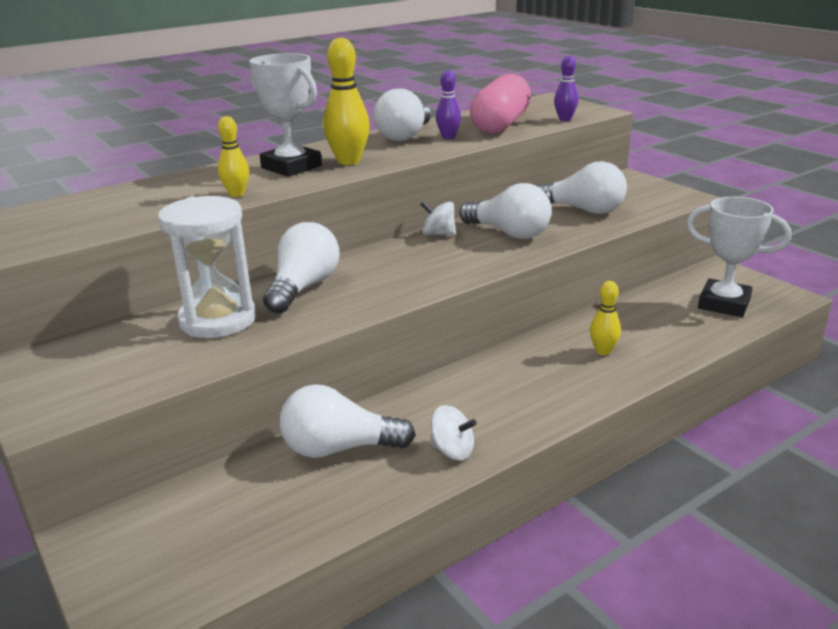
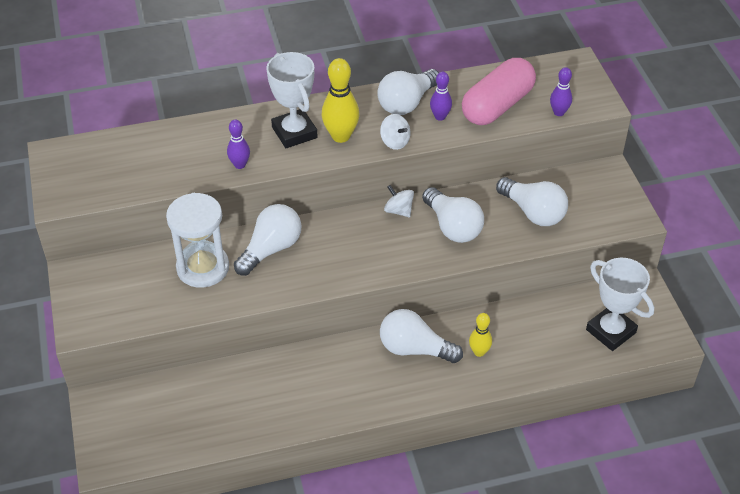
camera: 20 degrees right, 20 degrees up
(237, 194) = (240, 165): yellow bowling pin -> purple bowling pin
(339, 448) = (256, 382): white light bulb -> white light bulb (414, 349)
(452, 450) = (323, 408): white spinning top -> white spinning top (395, 142)

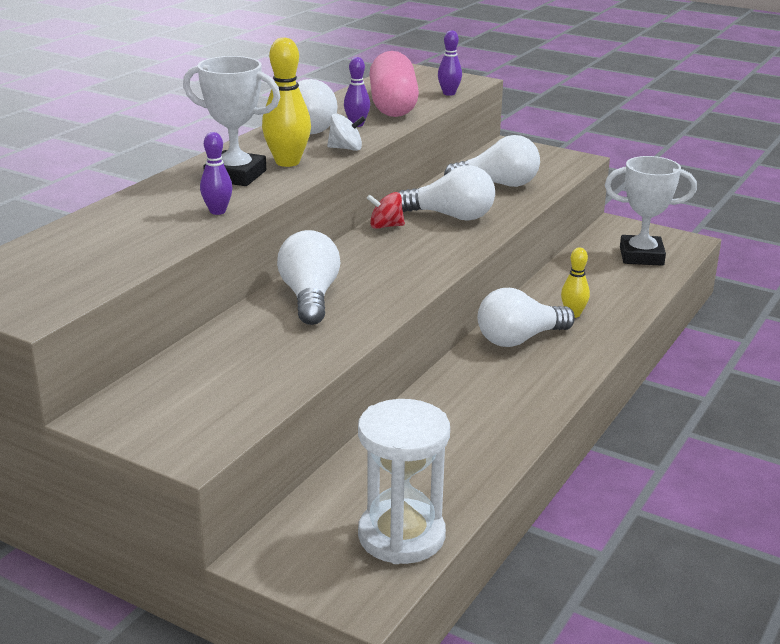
camera: 45 degrees left, 20 degrees down
(203, 268) = (259, 340): white hourglass -> white hourglass (401, 536)
(398, 210) = (385, 226): white spinning top -> red spinning top

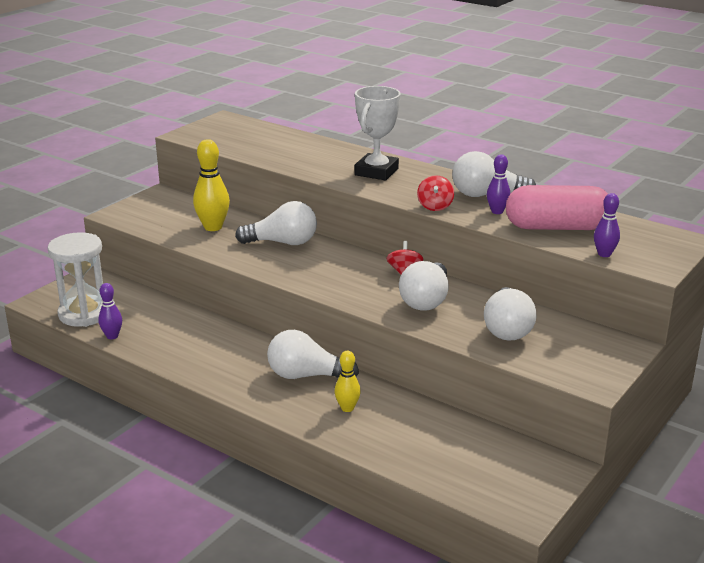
camera: 95 degrees right, 0 degrees up
(217, 211) = (311, 168): purple bowling pin -> purple bowling pin (112, 336)
(287, 162) = (403, 187): yellow bowling pin -> yellow bowling pin (213, 227)
(346, 148) = (435, 206): white spinning top -> red spinning top
(519, 339) = (306, 375): white light bulb -> white light bulb turned 60 degrees counterclockwise
(641, 256) = (477, 470): white trophy -> none

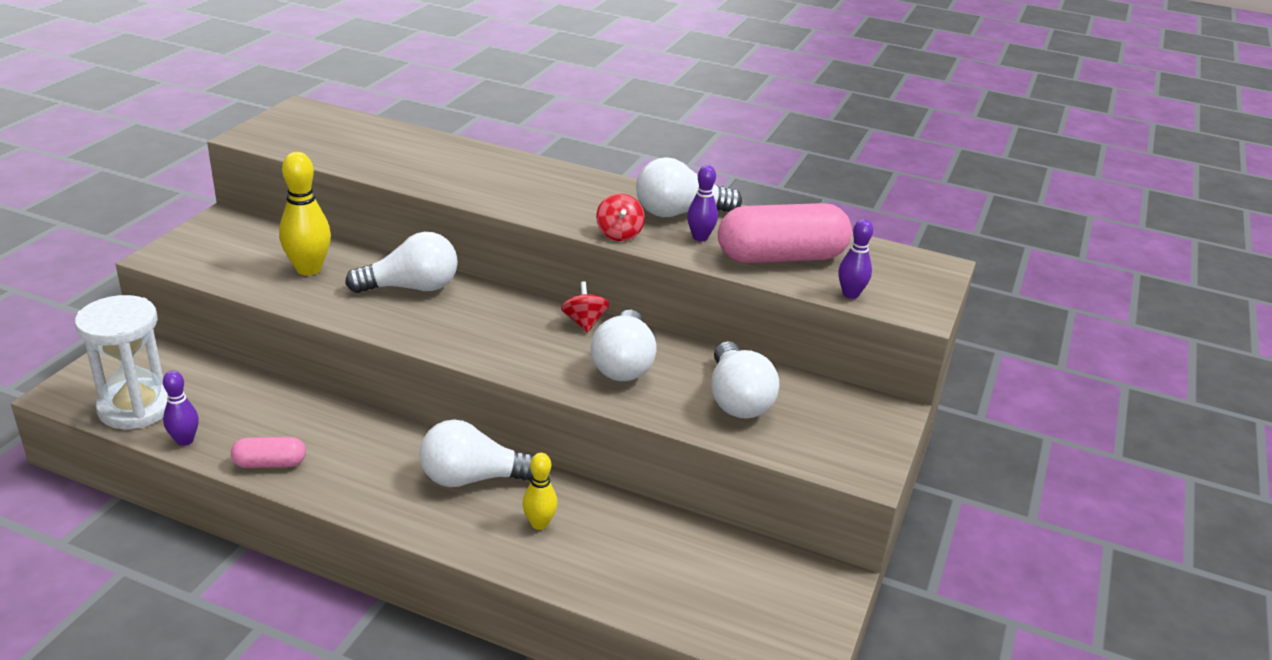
camera: 15 degrees left, 5 degrees up
(166, 355) = (270, 463): none -> pink capsule
(376, 172) = (528, 184): white trophy -> none

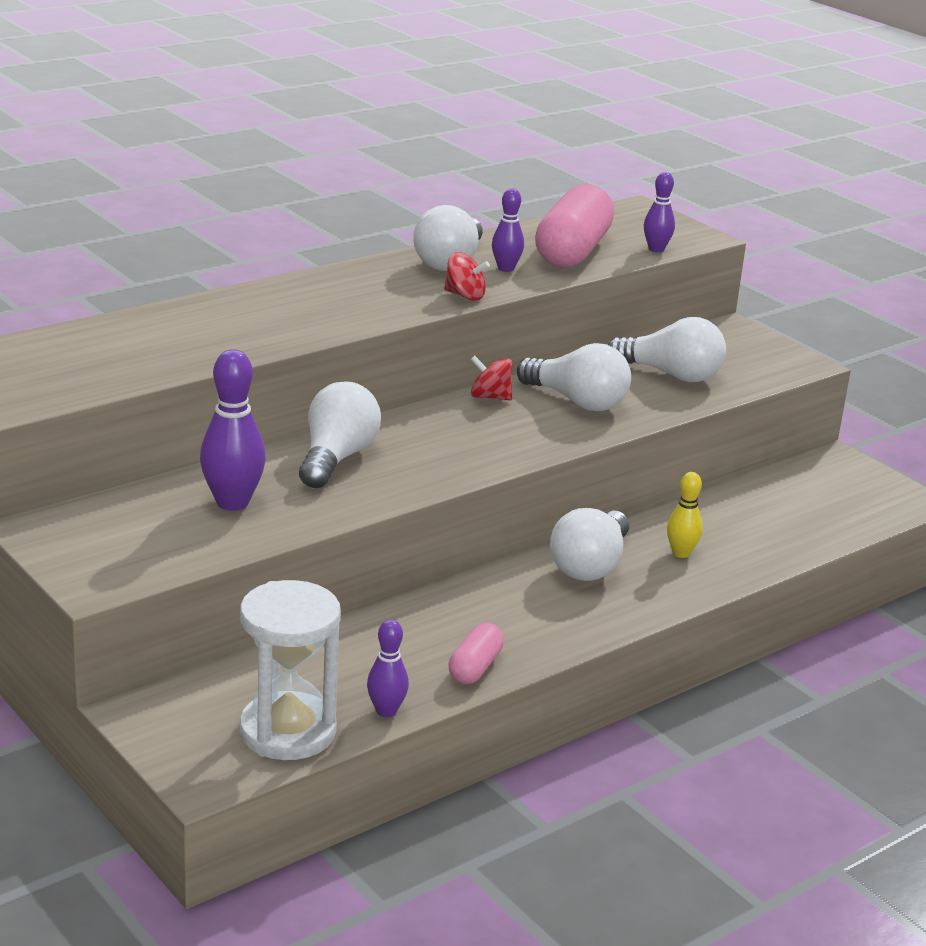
camera: 60 degrees left, 5 degrees down
(309, 269) = (232, 502): yellow bowling pin -> purple bowling pin

